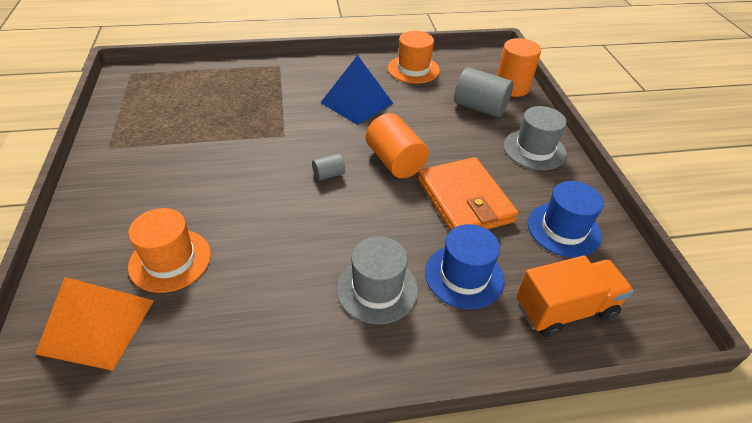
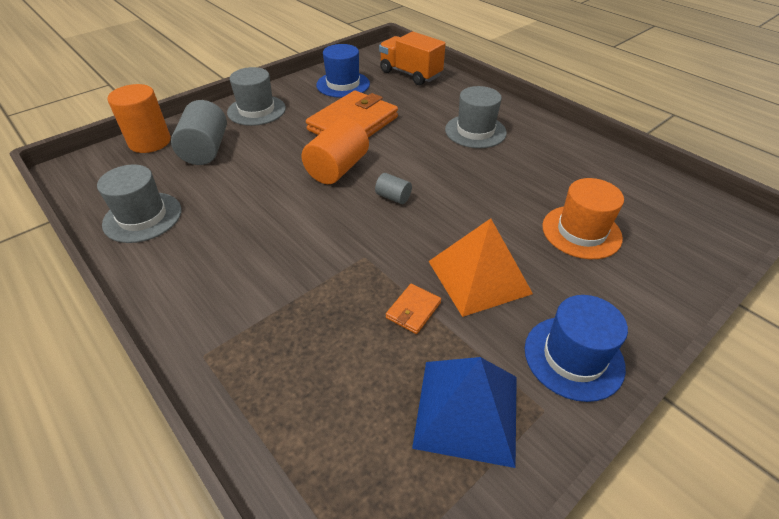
camera: 120 degrees left, 0 degrees up
(97, 326) = (665, 230): orange pyramid -> orange pyramid (478, 277)
(220, 135) = (413, 310): none -> orange wallet
(357, 103) = (254, 231): blue pyramid -> blue pyramid (466, 410)
(413, 69) = (142, 217): orange hat -> grey hat
(464, 276) = (425, 106): blue hat -> blue hat (573, 357)

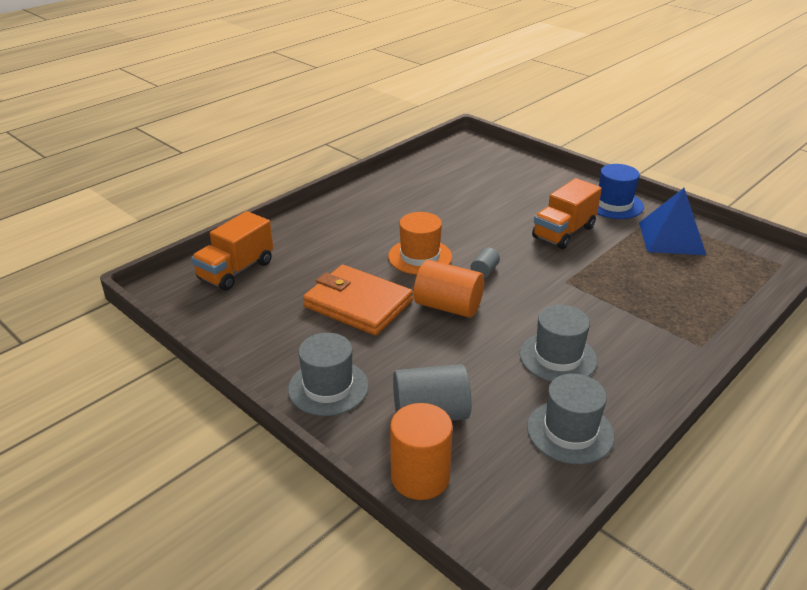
camera: 95 degrees left, 10 degrees down
(343, 84) = (259, 320): blue hat -> none
(413, 310) = (608, 257): orange wallet -> none
(475, 131) = (367, 230): grey hat -> grey hat (557, 357)
(478, 277) = (563, 232): orange pyramid -> orange truck
(581, 232) = (500, 192): orange hat -> orange hat (420, 256)

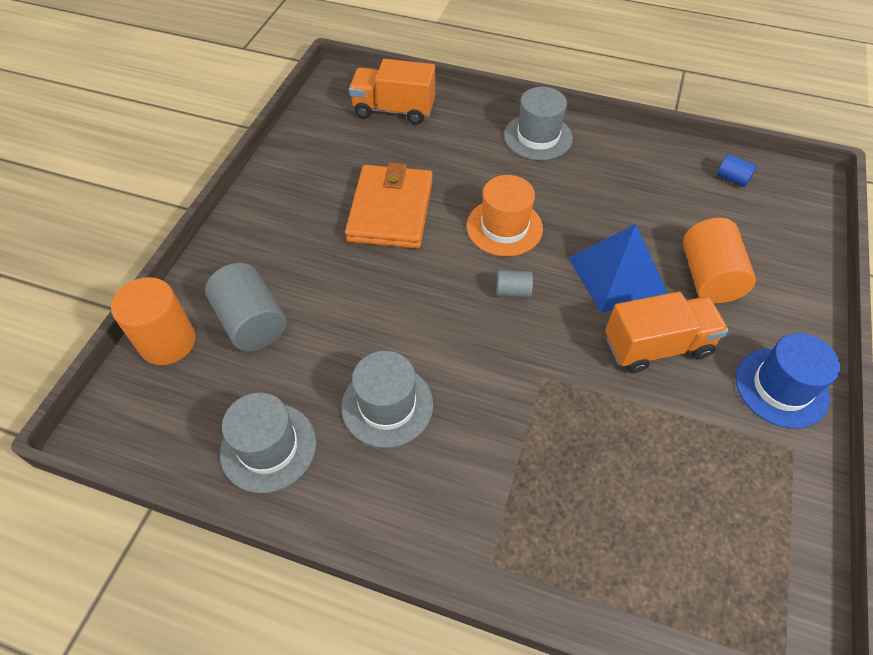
camera: 65 degrees right, 20 degrees up
(328, 387) = (259, 237): grey hat -> grey hat (538, 137)
(445, 162) = (732, 179): none -> blue cylinder
(448, 306) = (427, 281): orange cylinder -> orange cylinder (708, 277)
(563, 232) = (657, 346): orange truck -> orange truck turned 150 degrees clockwise
(671, 238) = (742, 481): blue pyramid -> blue pyramid (616, 275)

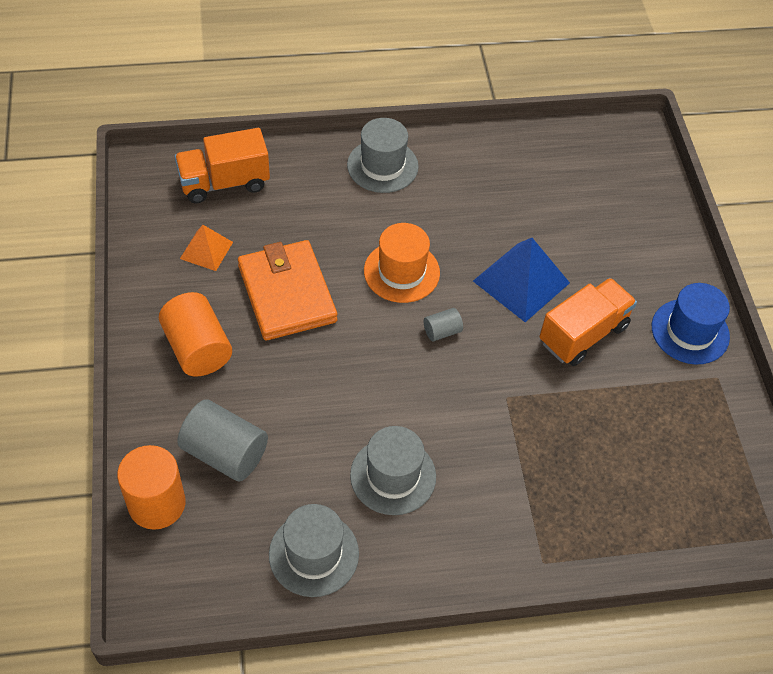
camera: 30 degrees left, 0 degrees up
(346, 155) = (206, 250): none -> orange pyramid
(708, 277) = (596, 255): orange cylinder -> orange cylinder (198, 348)
(732, 179) = (574, 151): blue cylinder -> none

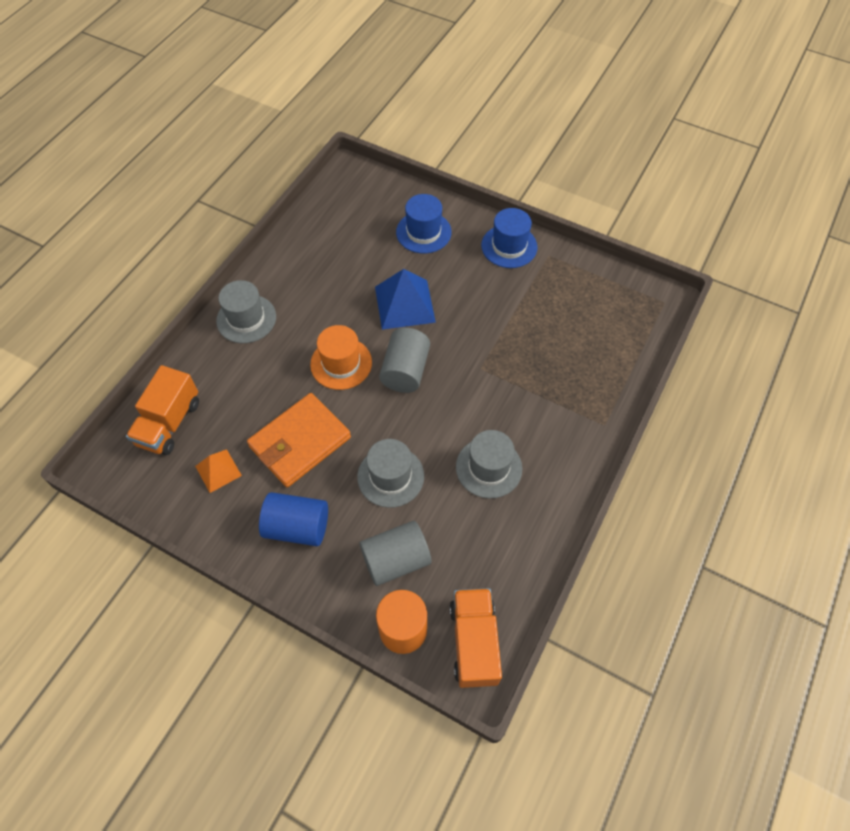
camera: 50 degrees left, 5 degrees up
(198, 348) = (297, 527): orange cylinder -> blue cylinder
(287, 293) = (300, 442): orange wallet -> orange wallet turned 60 degrees counterclockwise
(314, 554) = (511, 550): grey hat -> grey hat (390, 476)
(442, 331) = (405, 371): grey cylinder -> grey cylinder, size x2.02
(583, 334) = (468, 298): orange truck -> orange truck (474, 642)
(627, 243) = (423, 232): none -> blue hat

